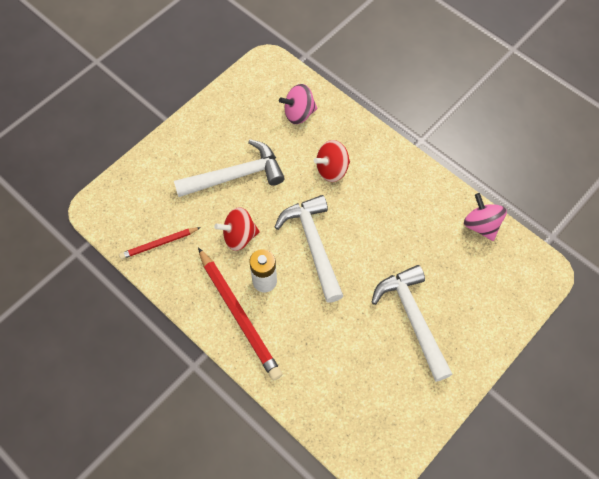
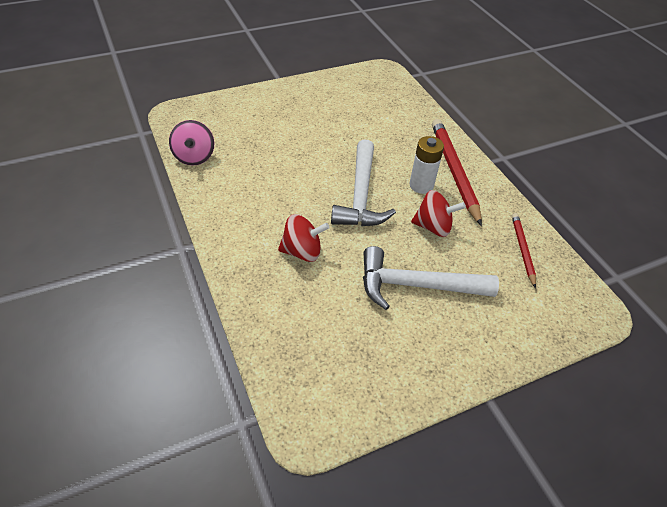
camera: 160 degrees left, 15 degrees down
(159, 244) = (522, 249): red pencil -> red pencil turned 90 degrees counterclockwise
(299, 113) = (303, 330): pink spinning top -> none
(412, 318) = (306, 123): white hammer -> none

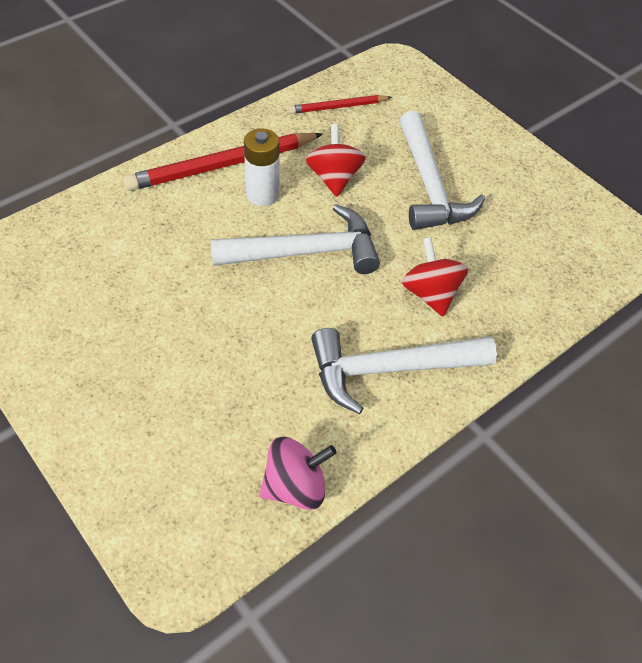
camera: 105 degrees left, 5 degrees up
(248, 212) = (389, 369): none -> white hammer

